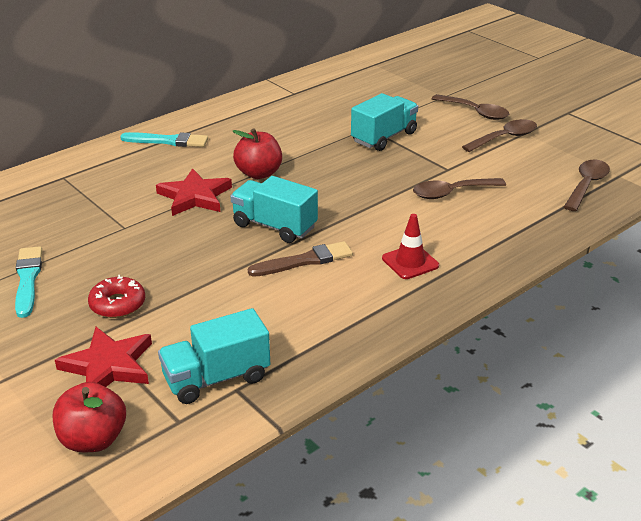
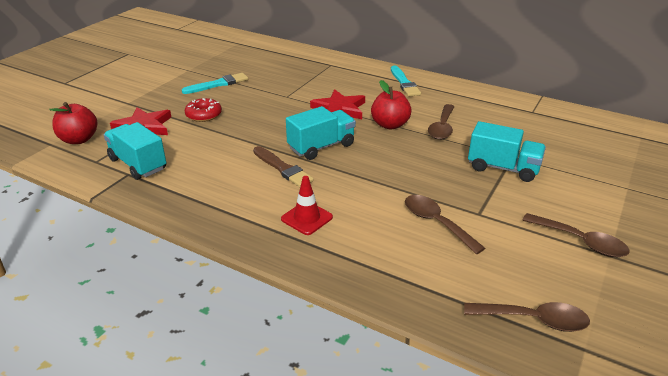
camera: 70 degrees right, 0 degrees up
(274, 226) = (321, 147): turquoise truck -> turquoise truck turned 45 degrees clockwise
(475, 112) = (616, 213): brown spoon -> brown spoon (442, 127)

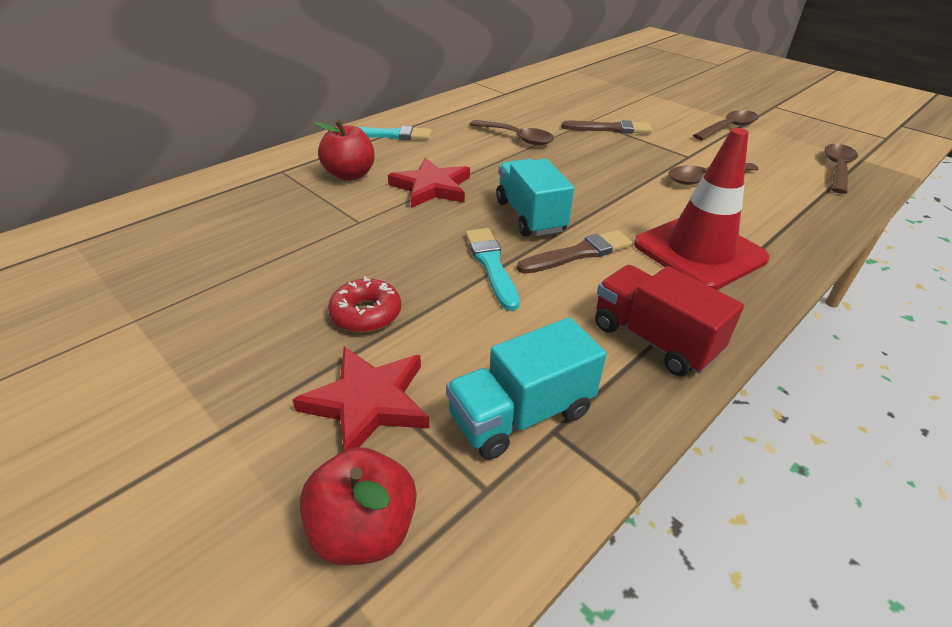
camera: 75 degrees left, 5 degrees up
(200, 200) = (653, 339): none -> red truck
(218, 84) = (248, 286): turquoise brush -> turquoise brush (491, 265)
(307, 218) = (699, 251): red traffic cone -> red traffic cone, size x1.93
(390, 125) = (494, 163): red apple -> red apple (350, 175)
(503, 168) = (609, 129): turquoise truck -> brown brush

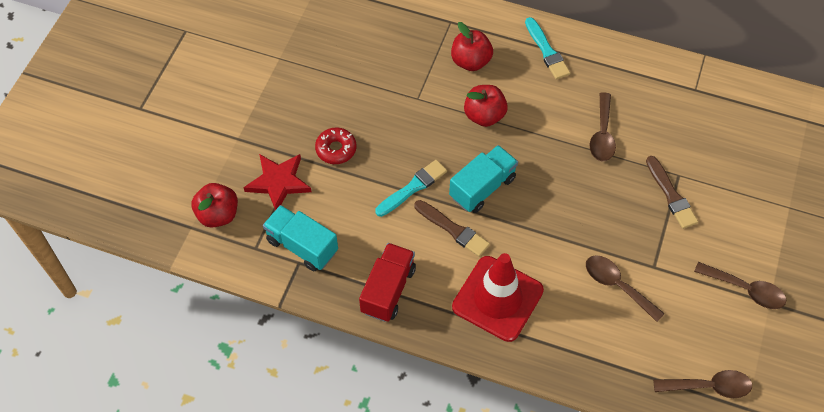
camera: 65 degrees right, 20 degrees up
(431, 187) = (484, 116): red star -> red apple

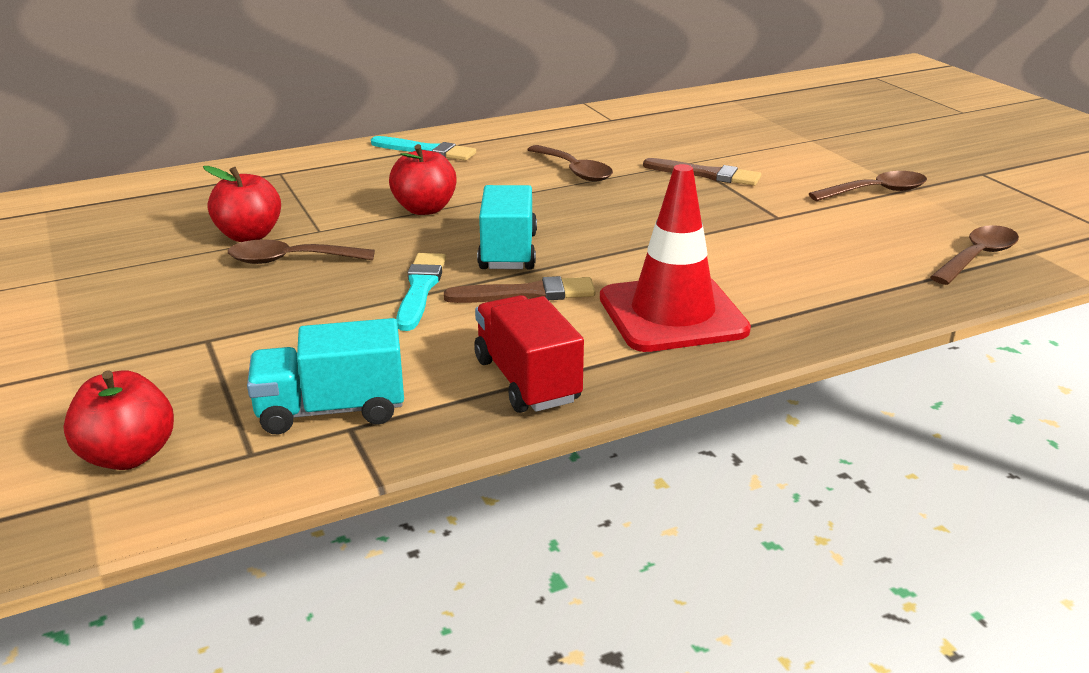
camera: 45 degrees left, 30 degrees down
(278, 182) = (203, 374): red star -> none
(336, 149) = (258, 309): red donut -> none
(470, 61) = (348, 185): red apple -> red apple (249, 235)
(617, 286) = (771, 243): brown spoon -> brown spoon (291, 260)

